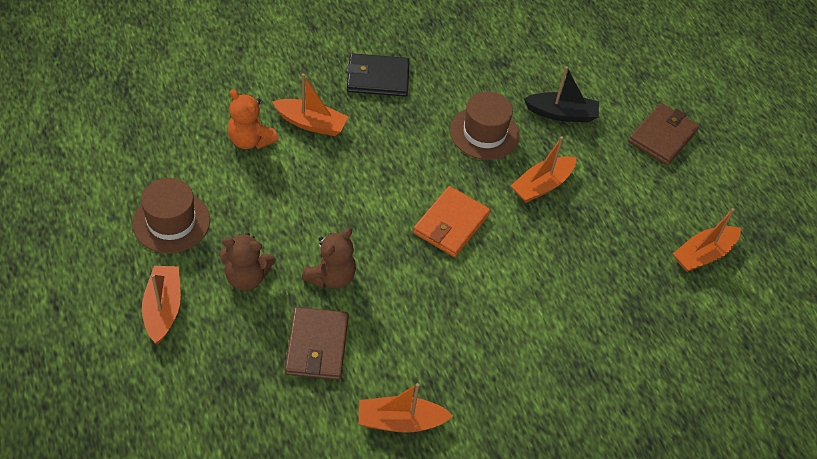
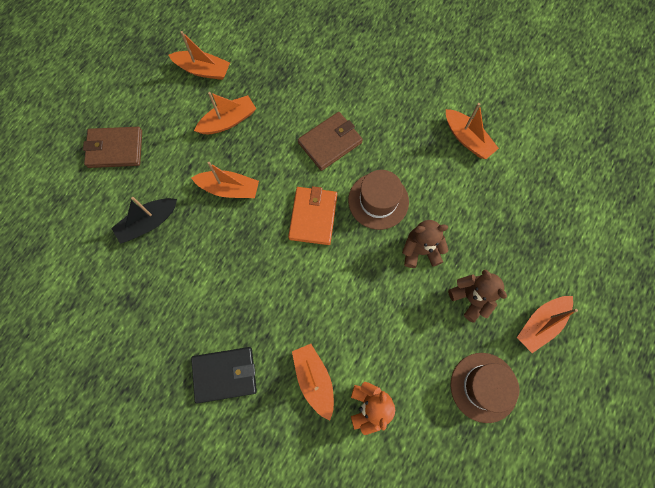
camera: 125 degrees left, 20 degrees up
(316, 346) = (471, 217): brown wallet -> brown wallet (330, 142)
(377, 78) = (225, 375): black wallet -> black wallet turned 60 degrees counterclockwise
(451, 224) = (313, 216): orange wallet -> orange wallet turned 75 degrees counterclockwise
(484, 133) = (213, 257): brown hat -> brown hat (378, 201)
(561, 114) = (148, 223): black boat -> black boat turned 90 degrees counterclockwise
(620, 233) = (228, 121): none -> orange boat

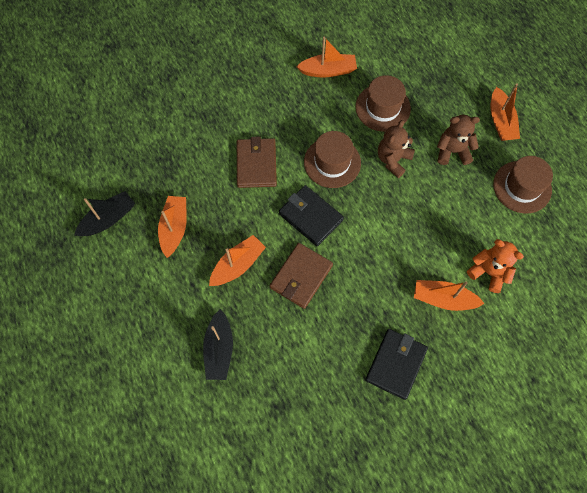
camera: 55 degrees left, 5 degrees down
(115, 149) = (125, 337): brown wallet -> brown wallet (301, 276)
(203, 70) = (108, 219): orange boat -> black boat
(313, 216) = (310, 216): orange wallet -> black wallet
(467, 208) = (382, 107): none -> brown hat

